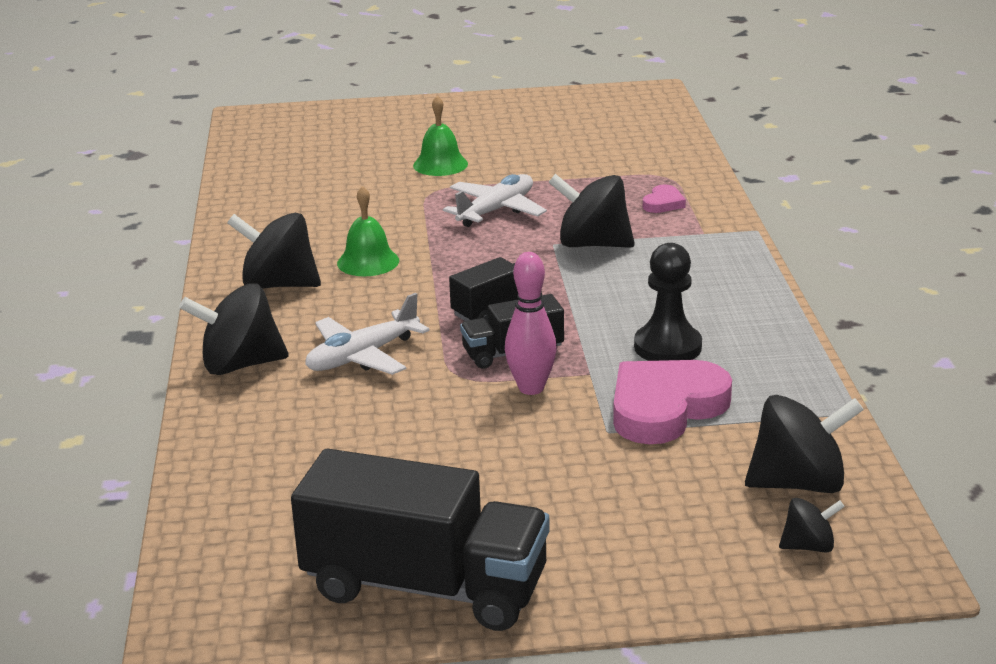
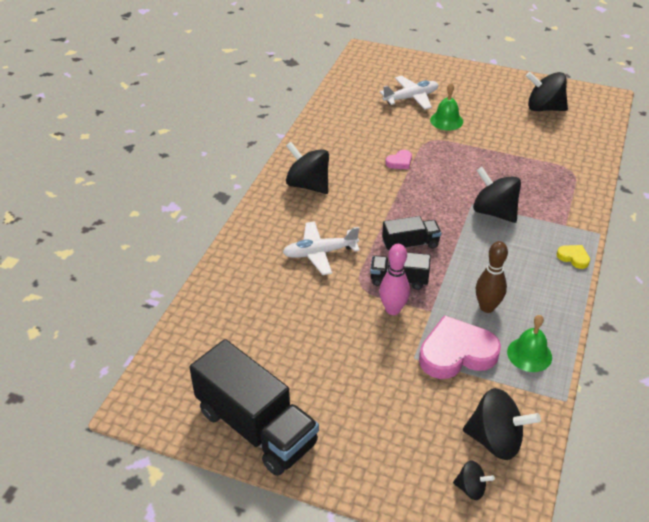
camera: 25 degrees right, 15 degrees up
(240, 365) = (256, 236): black spinning top -> black spinning top (544, 108)
(368, 262) = (363, 183): green bell -> green bell (529, 354)
(496, 210) = (455, 167): white plane -> white plane (411, 98)
(663, 203) = (556, 193): pink heart -> pink heart (399, 162)
(667, 347) = (487, 307): black pawn -> brown bowling pin
(743, 263) = (573, 257): none -> yellow heart

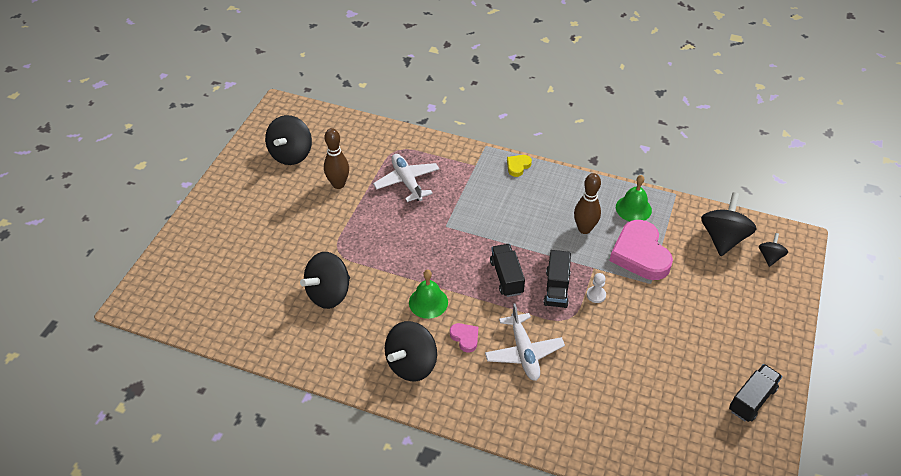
camera: 90 degrees left, 5 degrees up
(256, 427) = (752, 399): black truck -> black truck, size x0.52
(393, 309) = (596, 295): pink bowling pin -> white pawn
(399, 162) = (374, 279): pink heart -> pink heart (465, 338)
(411, 98) = (252, 262): white plane -> white plane (407, 182)
(446, 120) = (302, 234): green bell -> green bell (428, 302)
(494, 212) = (457, 211): black spinning top -> black spinning top (329, 294)
(512, 136) = (338, 184): none -> brown bowling pin

